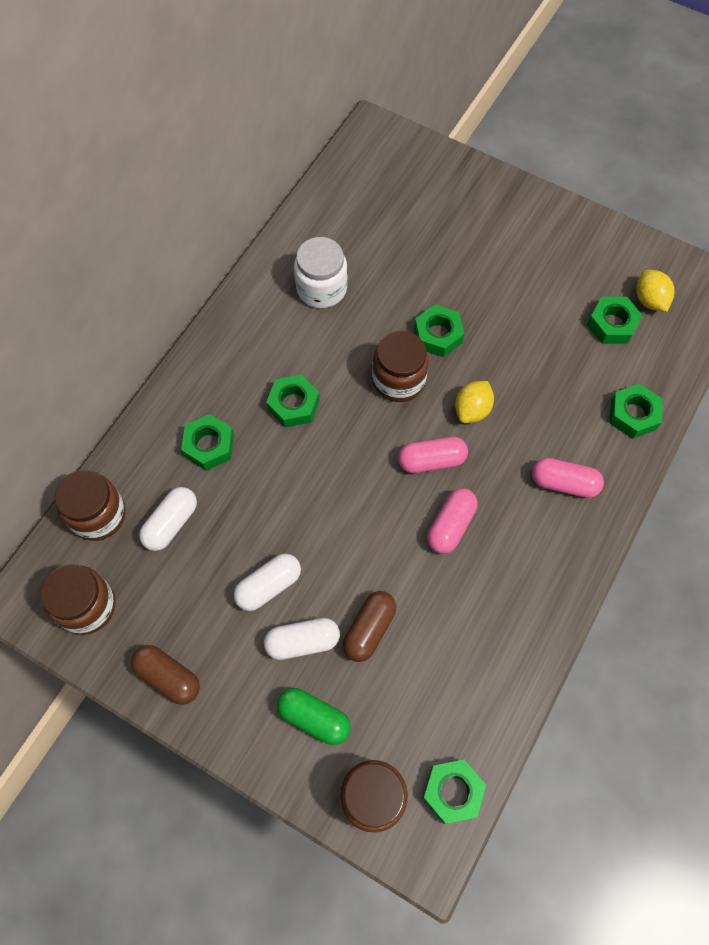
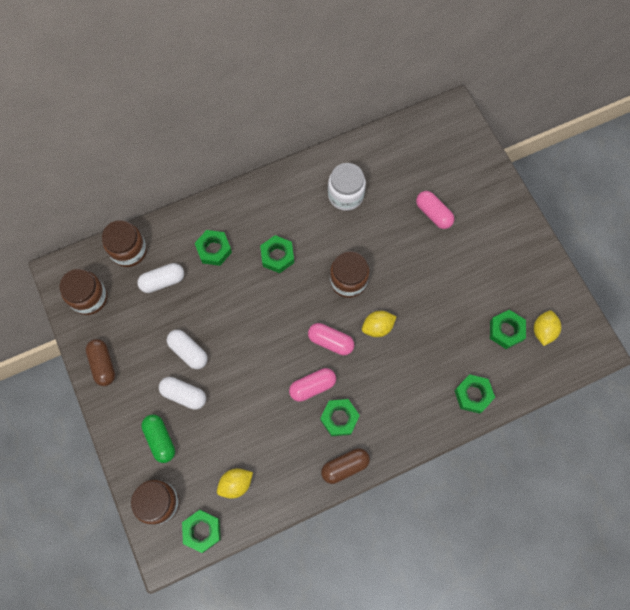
camera: 35 degrees right, 5 degrees up
(268, 586) = (188, 351): white capsule -> white capsule turned 45 degrees clockwise
(369, 629) = (224, 413): brown capsule -> brown capsule (345, 466)
(438, 335) = (393, 268): green nut -> green nut (339, 418)
(449, 704) = (236, 484): none -> yellow lemon
(564, 483) = (397, 407): pink capsule -> pink capsule (433, 214)

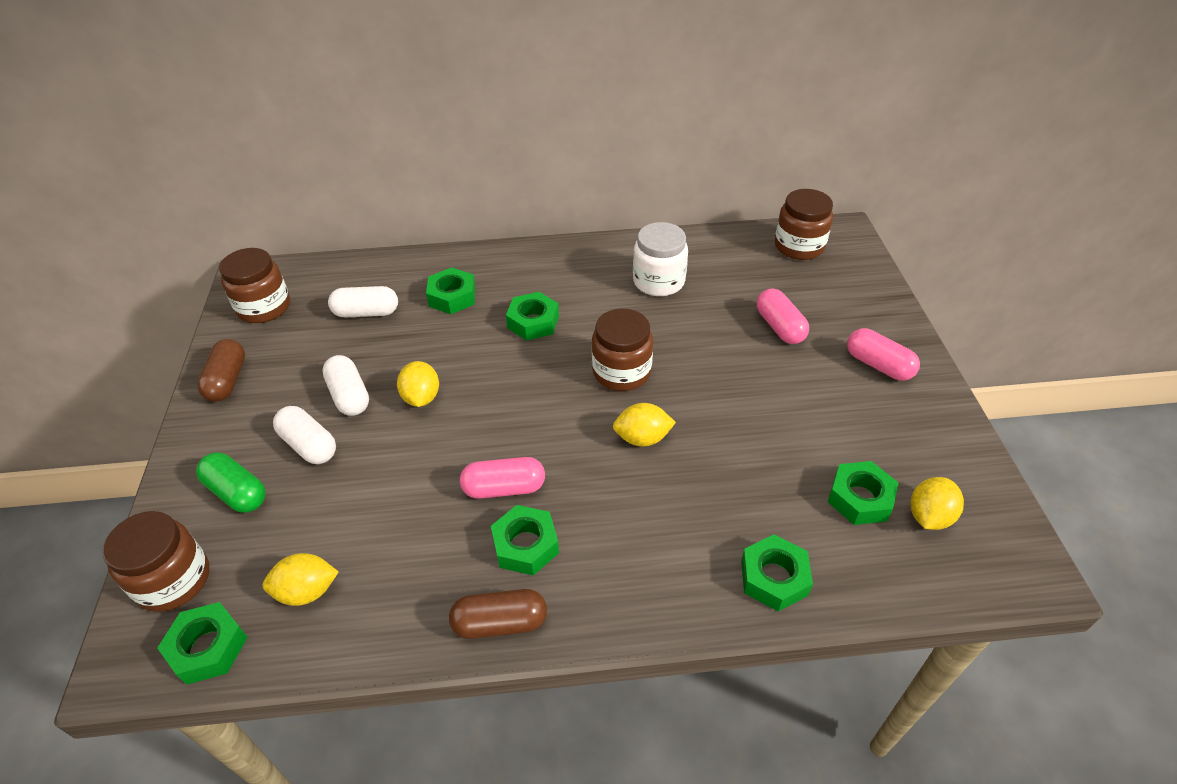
camera: 20 degrees right, 25 degrees down
(129, 251) = (345, 274): brown jar -> brown jar (799, 246)
(160, 439) = (237, 492): green capsule -> green capsule turned 45 degrees counterclockwise
(234, 339) = (421, 397): none -> yellow lemon
(330, 341) = (561, 437): pink capsule -> pink capsule (878, 365)

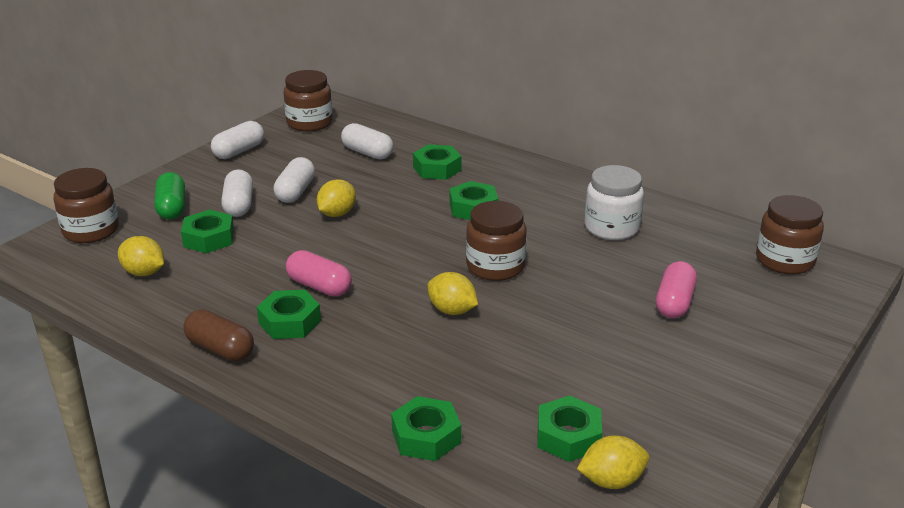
camera: 40 degrees right, 15 degrees down
(208, 647) = (67, 269): green nut -> green nut (209, 238)
(227, 380) = (239, 151): brown capsule -> white capsule
(878, 365) = (729, 370): pink capsule -> none

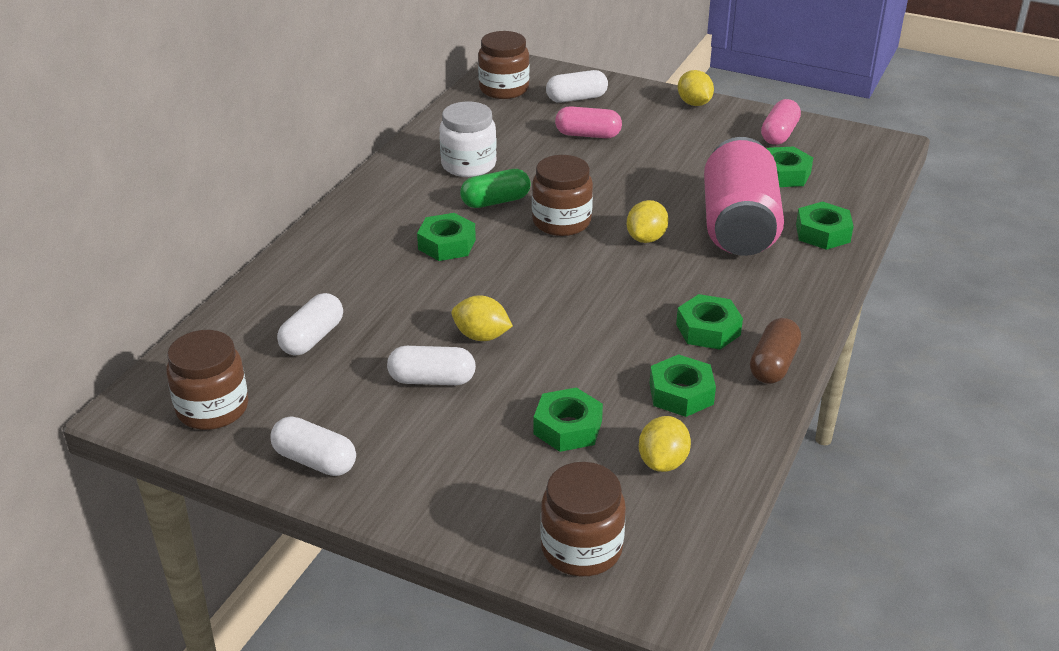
camera: 100 degrees left, 5 degrees up
(172, 208) = (499, 484): green capsule -> green capsule (495, 201)
(239, 205) = (477, 422): white capsule -> white capsule (576, 98)
(319, 286) = (638, 322): pink capsule -> pink capsule (779, 134)
(437, 168) = (353, 278): green nut -> green nut (681, 393)
(458, 375) = (739, 226): none -> pink can
(611, 481) = (819, 157): yellow lemon -> yellow lemon (694, 103)

